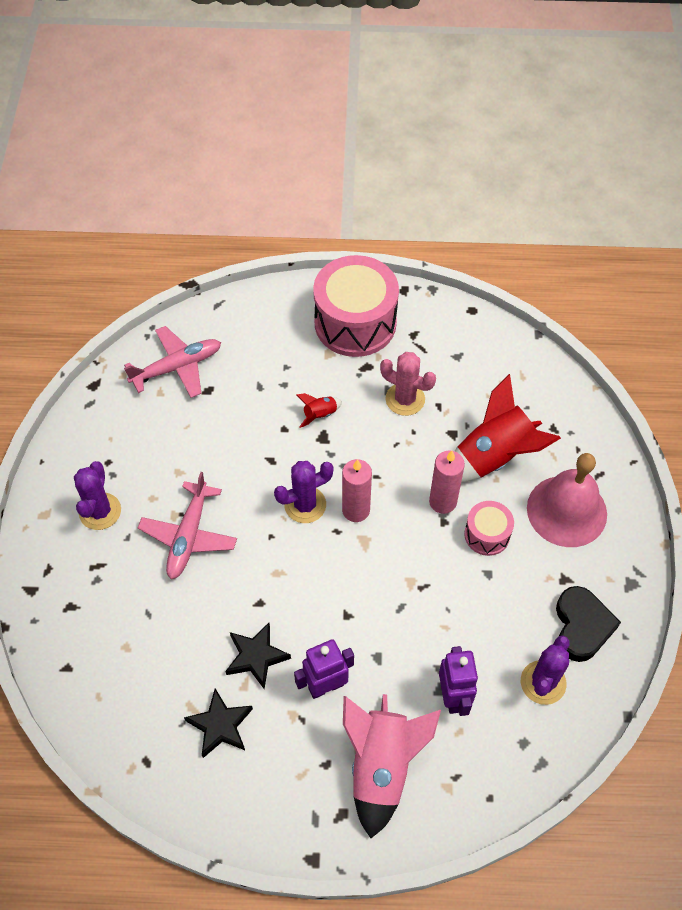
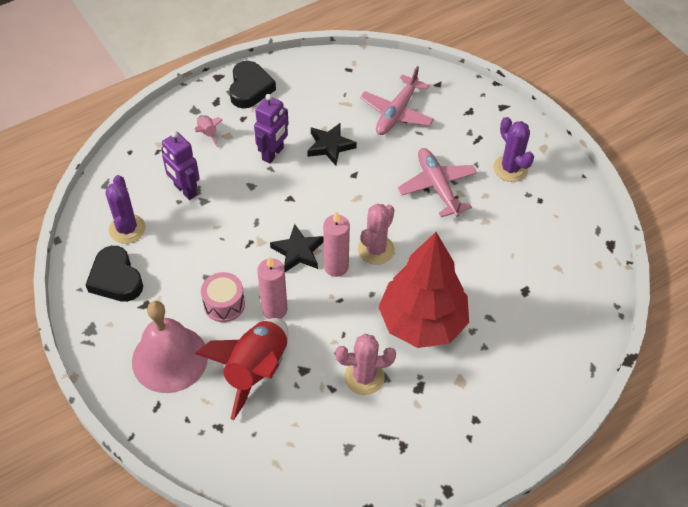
camera: 145 degrees right, 5 degrees down
(177, 367) = (566, 294): pink plane -> pink plane (397, 113)
(220, 725) = (321, 104): black star -> black star (298, 251)
(286, 810) = (250, 88): none -> black heart
(305, 505) = (376, 250): purple cactus -> pink cactus
(320, 414) = (422, 322): red rocket -> red tree
(355, 323) = (463, 425): pink drum -> none
(382, 766) = (208, 134): pink rocket -> pink rocket, size x0.44

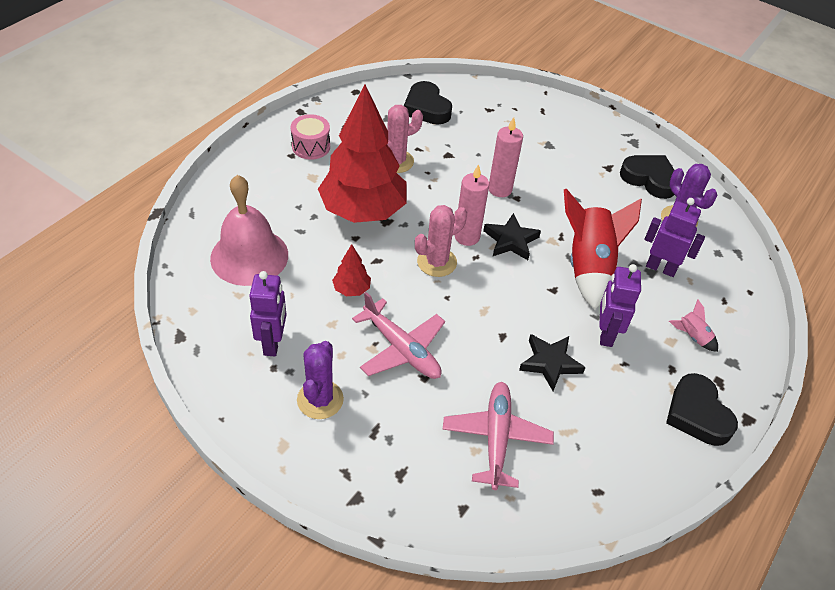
camera: 155 degrees right, 5 degrees down
(170, 358) = (557, 138): pink bell -> pink bell (249, 256)
(224, 304) = (545, 183): pink drum -> pink drum (311, 146)
(255, 370) = (486, 146): red rocket -> red rocket (589, 266)
(292, 450) = (426, 108): none -> black heart
(376, 250) = (437, 262): pink cactus -> pink cactus turned 45 degrees clockwise
(460, 245) = (351, 289): none -> red tree
(510, 168) = (320, 399): purple cactus -> purple cactus turned 60 degrees clockwise
(536, 218) = (273, 343): none -> purple robot

